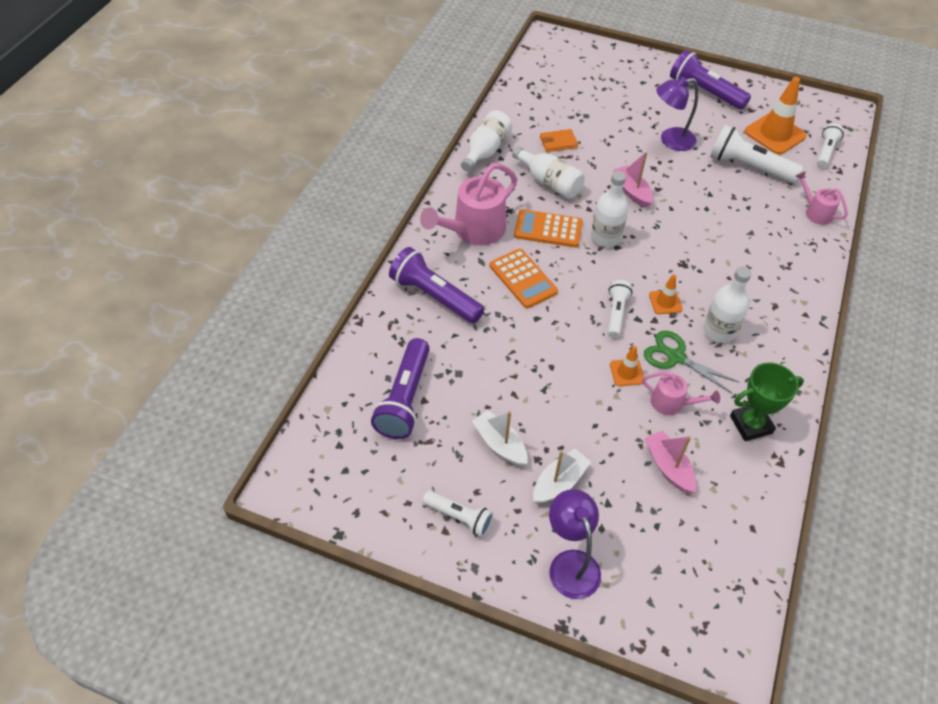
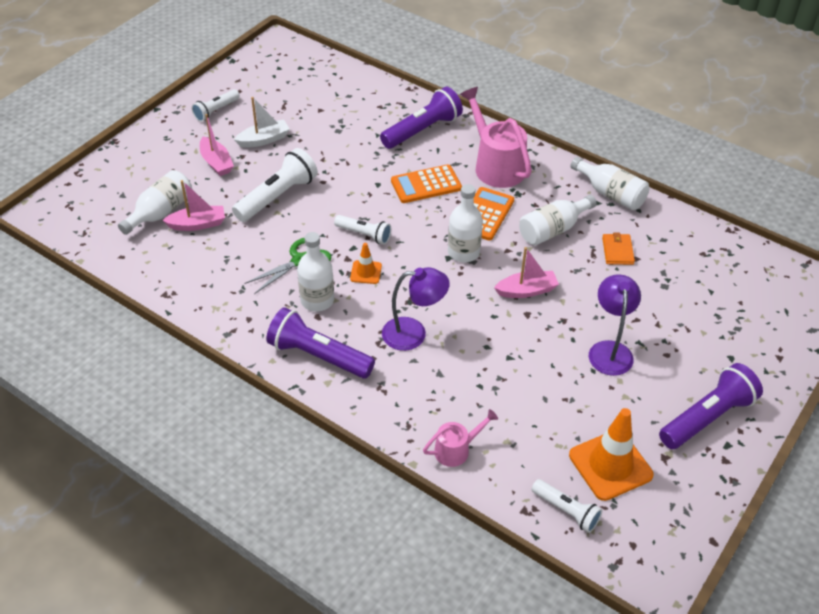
camera: 105 degrees right, 5 degrees down
(405, 399) = (326, 101): purple flashlight -> purple flashlight (318, 356)
(559, 482) = (216, 162): white boat -> pink boat
(570, 563) = (153, 154): purple lamp -> purple lamp (413, 333)
(627, 372) = (297, 224): orange traffic cone -> none
(667, 513) = (160, 212): none -> white bottle
(672, 403) = (254, 244): pink watering can -> none
(748, 166) = (550, 412): white flashlight -> white flashlight (277, 196)
(751, 424) = (209, 288): green trophy -> none

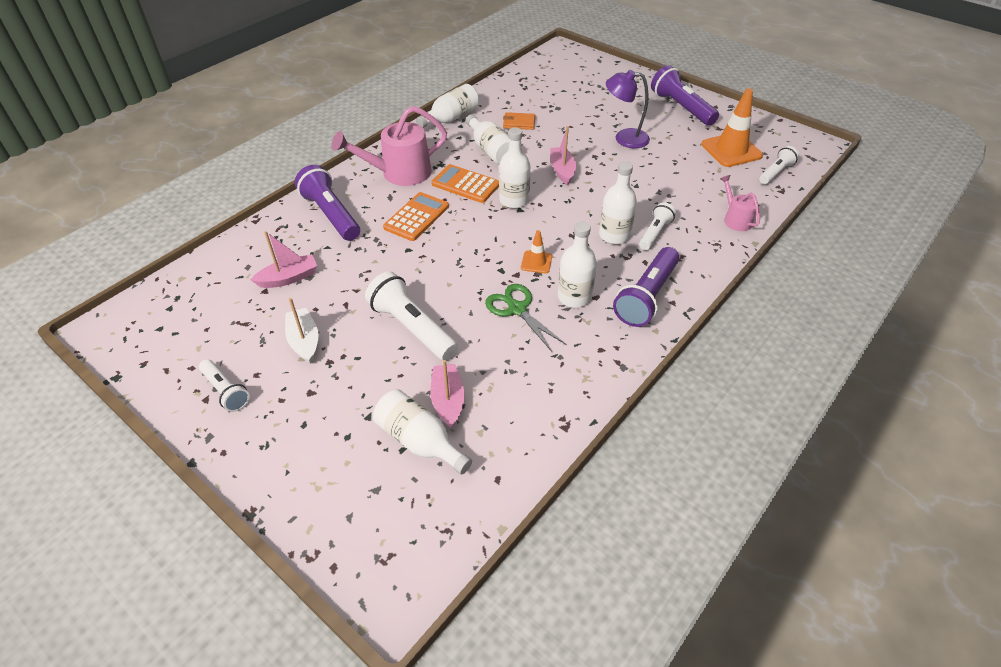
camera: 85 degrees left, 0 degrees up
(216, 162) = (335, 386): pink boat -> pink boat (289, 278)
(364, 235) = (483, 261): white flashlight -> white flashlight (655, 233)
(413, 333) = (614, 235): purple lamp -> white bottle
(426, 184) = (416, 217): orange calculator -> orange calculator turned 135 degrees counterclockwise

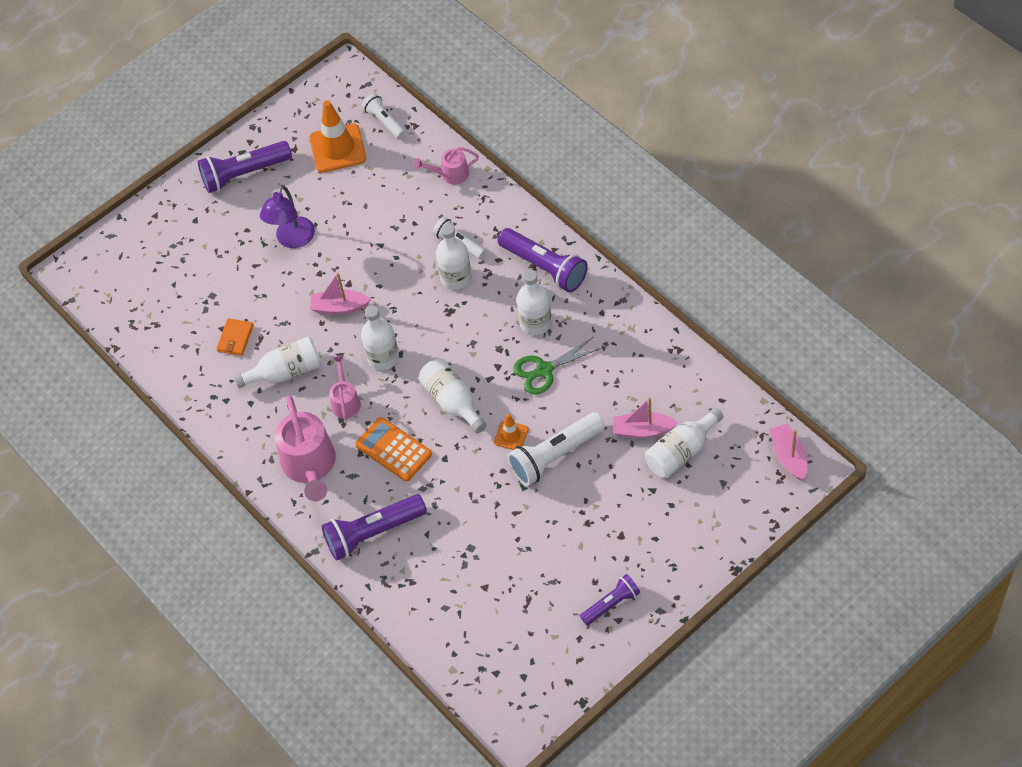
camera: 75 degrees left, 10 degrees up
(226, 391) = (611, 604): white flashlight -> purple flashlight
(289, 278) = (469, 566): pink boat -> pink boat (789, 456)
(304, 341) = (559, 545): white boat -> none
(451, 118) = (207, 409): white bottle -> white bottle (452, 401)
(465, 184) = (345, 401): orange calculator -> pink watering can
(536, 262) = (483, 348): orange traffic cone -> orange traffic cone (511, 436)

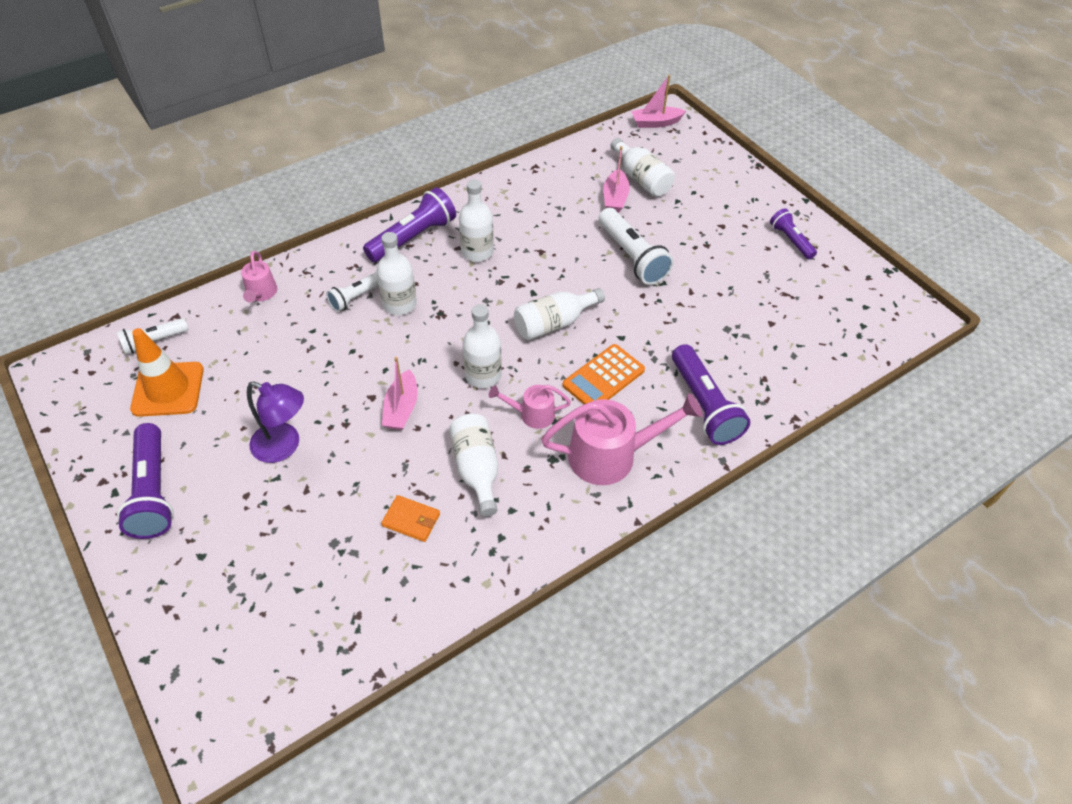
camera: 90 degrees left, 5 degrees down
(511, 436) = (604, 284): orange traffic cone -> none
(544, 370) = (534, 252): green scissors -> none

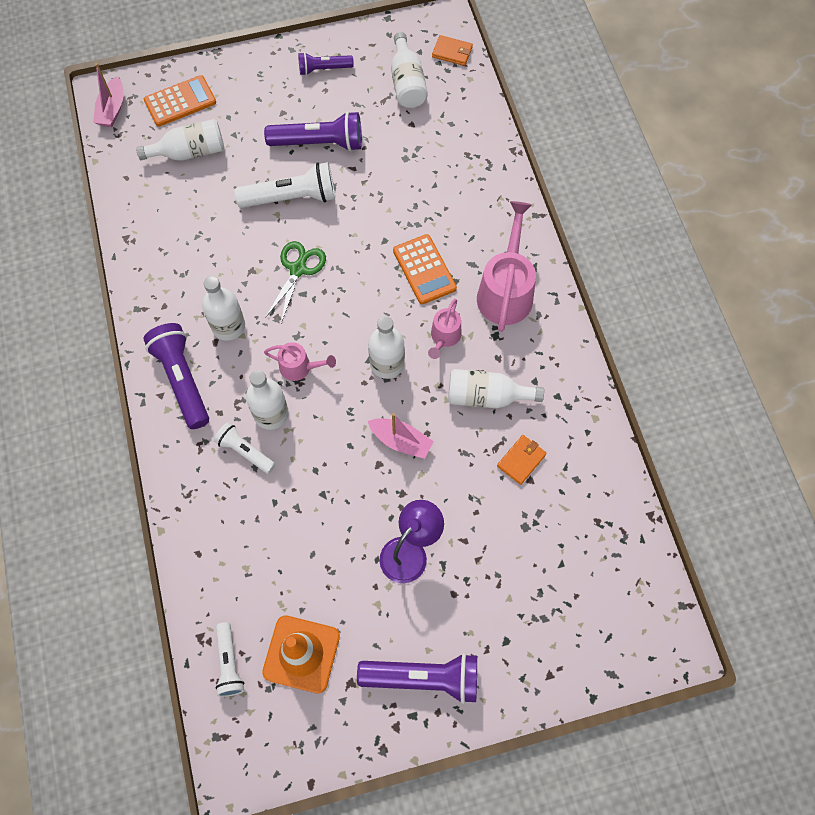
camera: 70 degrees left, 15 degrees up
(261, 294) = (202, 544): pink watering can -> pink watering can (300, 367)
(357, 297) = (245, 451): white flashlight -> white flashlight turned 150 degrees clockwise
(554, 323) = (348, 288): white bottle -> white bottle (407, 83)
(557, 282) = (298, 269): none -> green scissors
(615, 198) = (206, 184): pink boat -> none
(690, 158) = (180, 101): none -> orange calculator
(704, 405) = (479, 206): purple flashlight -> purple flashlight (319, 143)
(885, 333) = (452, 52): none -> orange wallet

